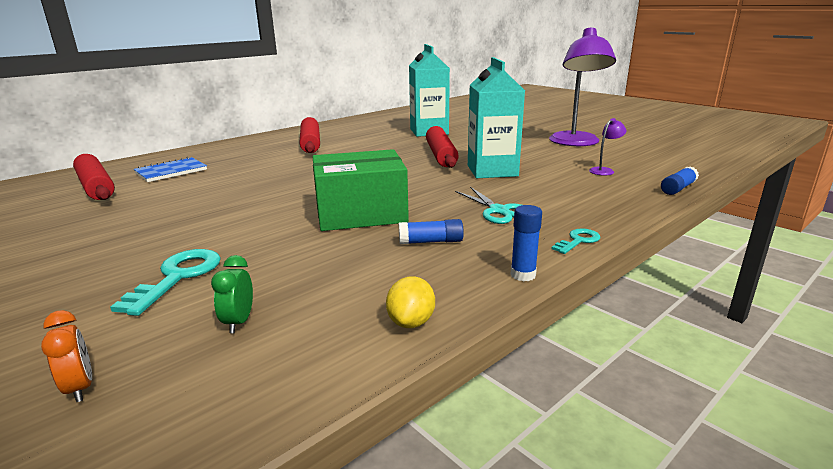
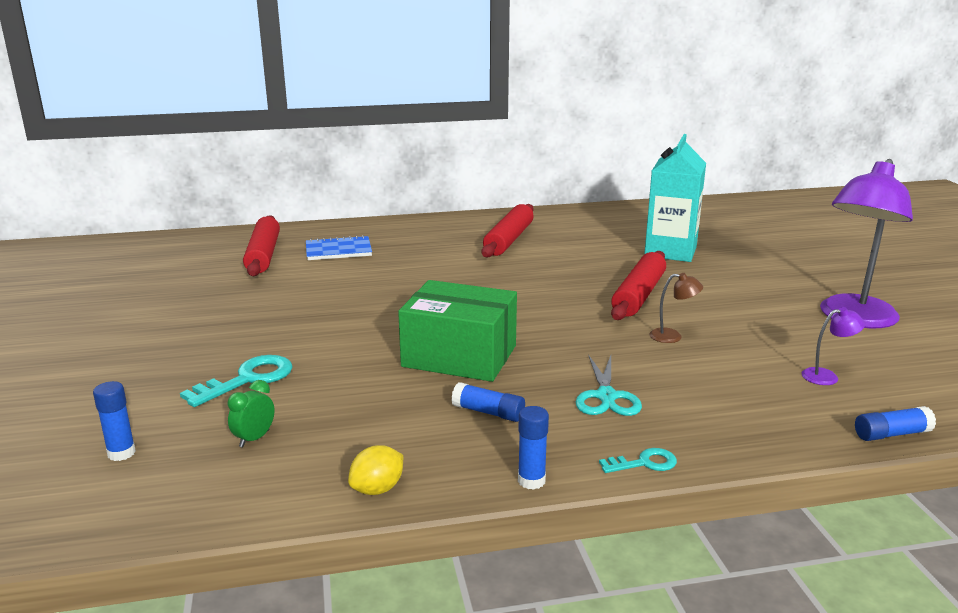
camera: 30 degrees right, 0 degrees up
(80, 388) = (121, 453): orange clock -> blue glue stick
(492, 171) = (672, 336): turquoise carton -> brown lamp

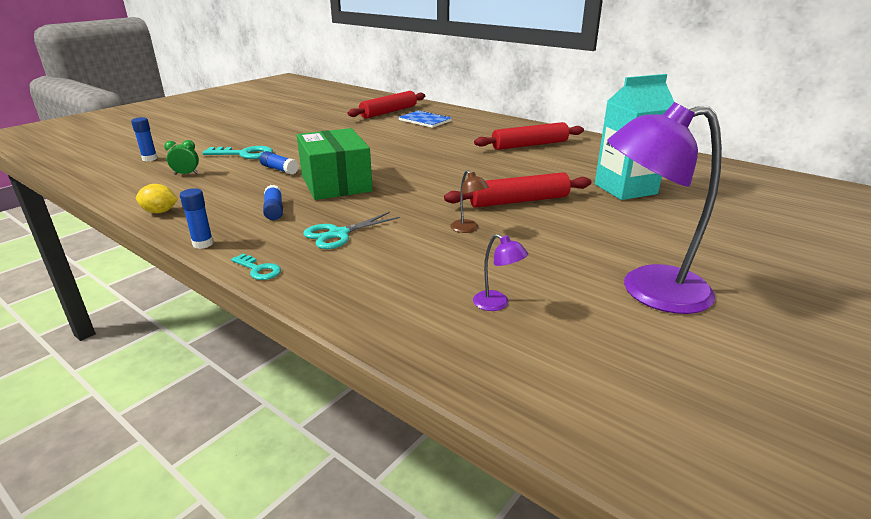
camera: 50 degrees right, 5 degrees up
(891, 434) = (425, 360): blue glue stick -> blue glue stick (279, 169)

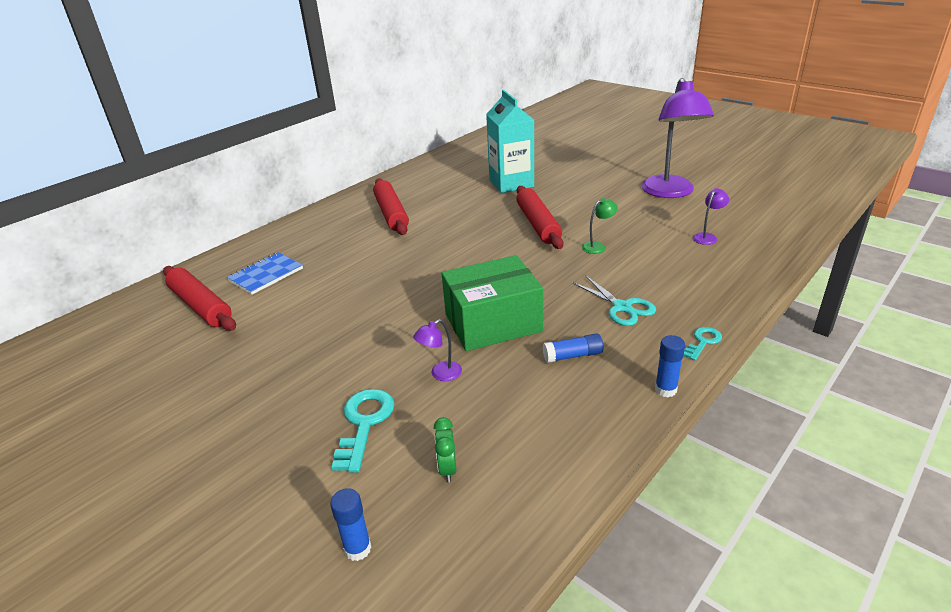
camera: 85 degrees left, 5 degrees up
(160, 212) = (590, 453): yellow lemon -> none
(279, 169) = (440, 374): blue glue stick -> purple lamp
(468, 229) = (598, 246): brown lamp -> green lamp

